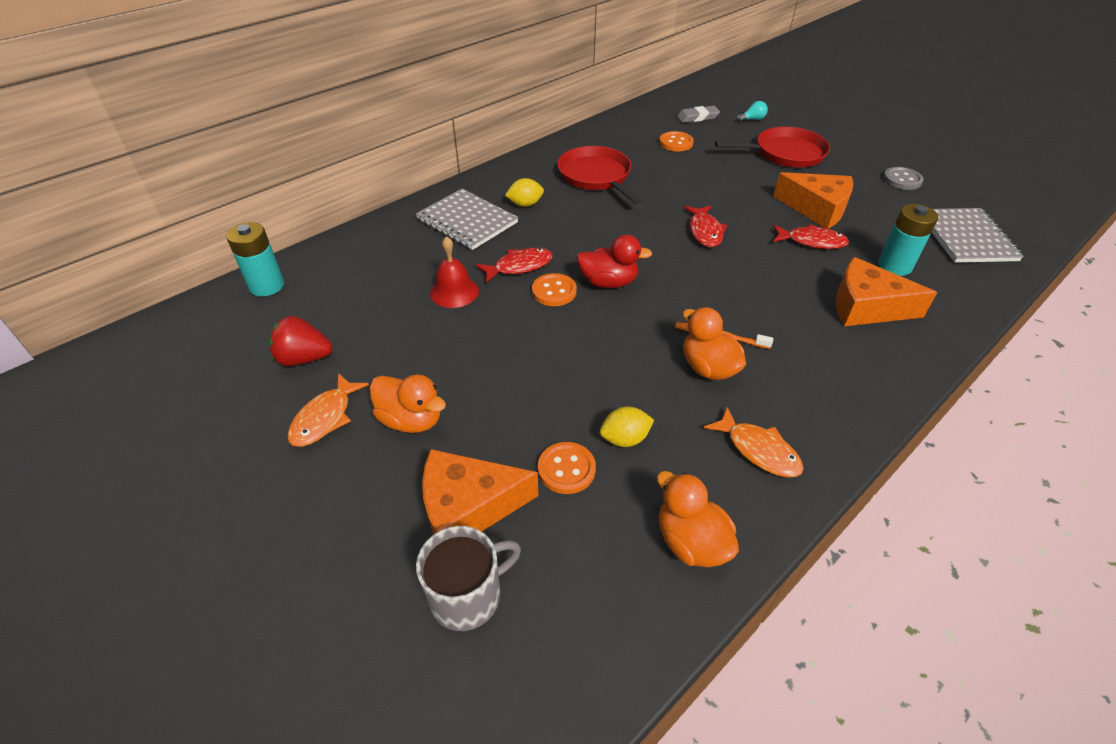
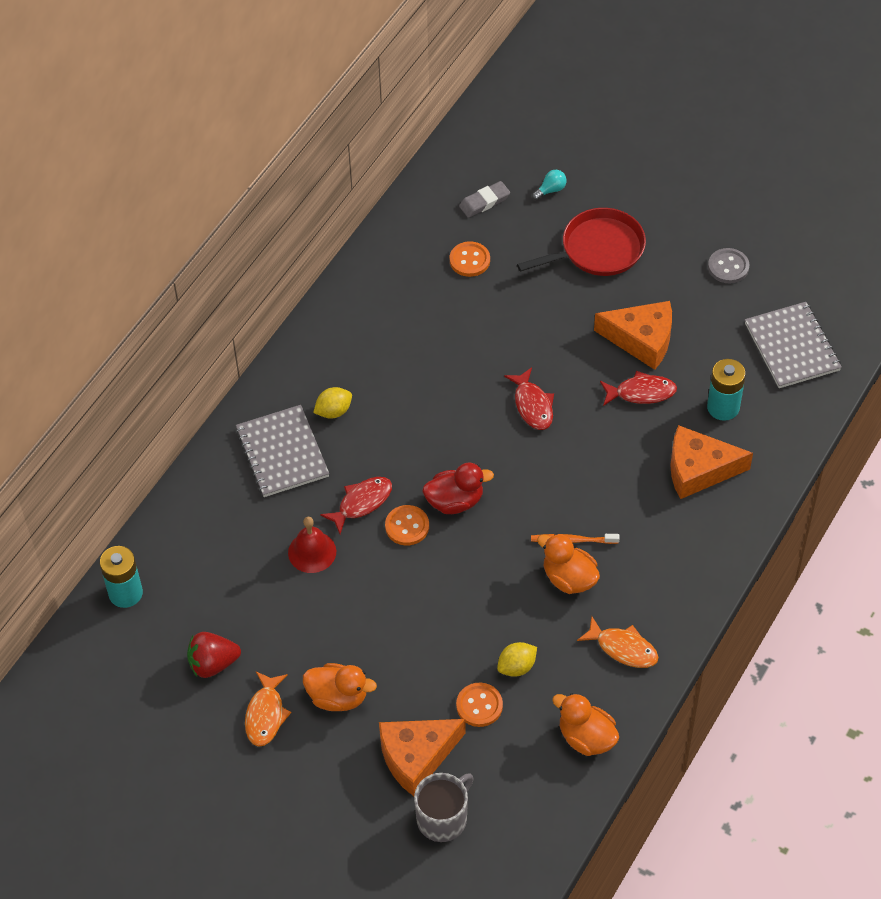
camera: 15 degrees left, 10 degrees up
(467, 221) = (282, 453): grey notebook -> grey notebook turned 45 degrees clockwise
(596, 176) = (395, 345): red pan -> none

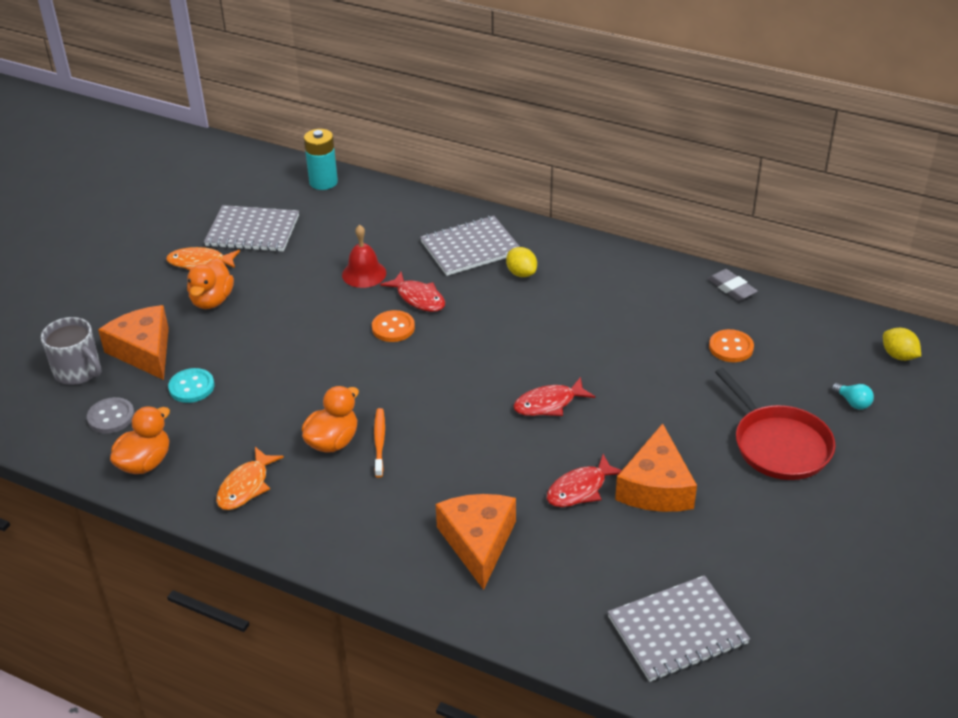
camera: 85 degrees right, 15 degrees down
(213, 664) = (252, 231): red strawberry -> grey notebook
(455, 501) = (424, 357): red duck -> none
(479, 705) = (191, 387): orange button -> turquoise button
(484, 202) = (815, 353): grey eraser -> grey eraser (731, 288)
(517, 667) = (231, 409): yellow lemon -> yellow lemon (898, 356)
(641, 392) = (580, 489): red fish -> red fish turned 60 degrees clockwise
(723, 407) = (571, 563): turquoise battery -> none
(728, 267) = (789, 564): grey button -> grey button (111, 417)

